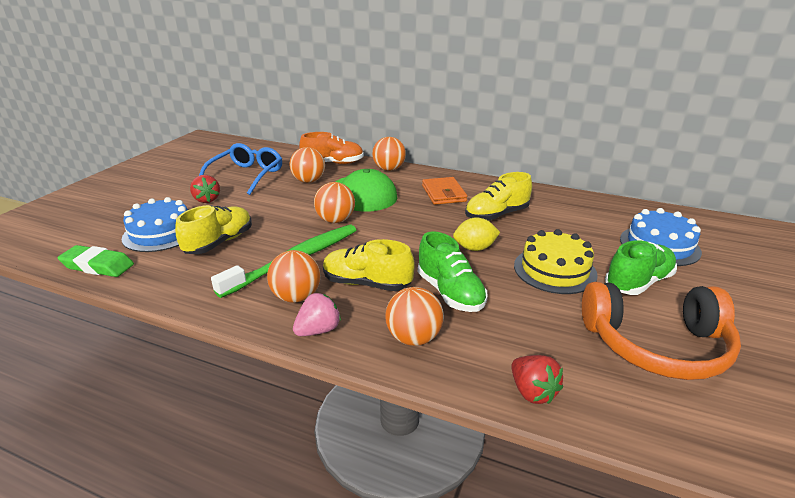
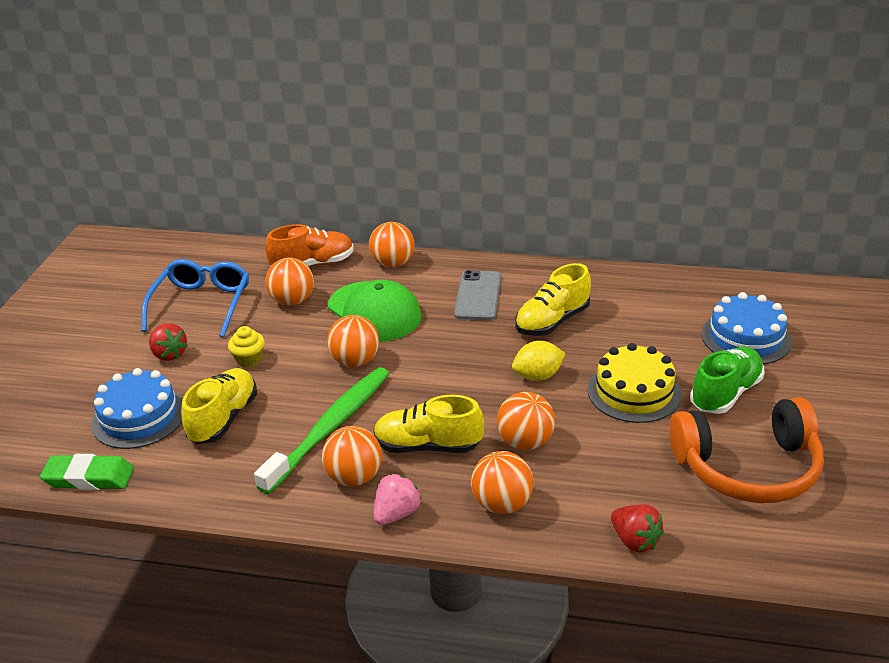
camera: 10 degrees left, 5 degrees up
(259, 209) = (249, 359): none -> yellow cupcake
(443, 193) = (478, 296): orange wallet -> grey phone
(450, 293) = (525, 442): green shoe -> orange ball

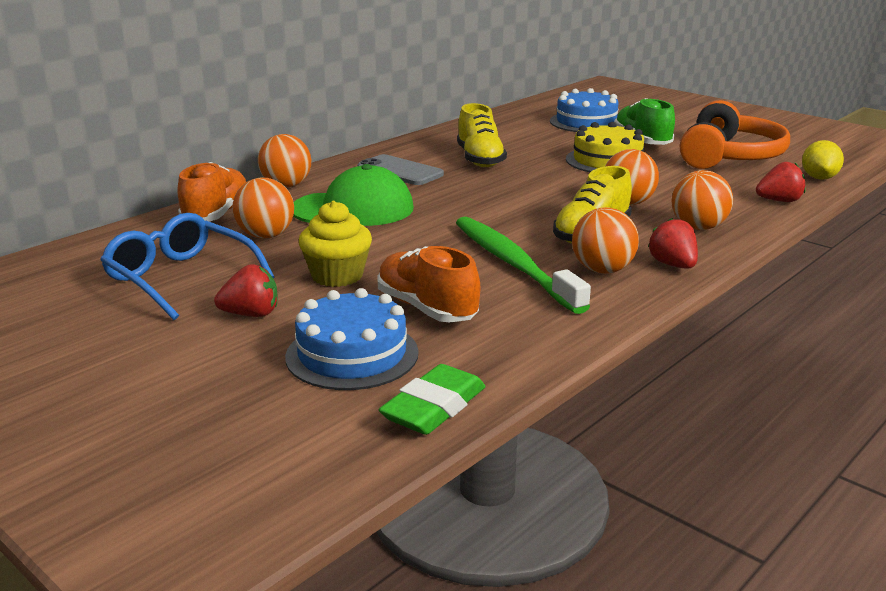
camera: 60 degrees left, 10 degrees down
(224, 419) = (427, 308): yellow shoe -> orange shoe
(249, 359) = (337, 276): yellow cupcake -> yellow cupcake, size x1.53
(355, 361) = (421, 232): orange ball -> none
(397, 513) = (673, 265): pink strawberry -> red strawberry
(538, 376) = (546, 180): yellow lemon -> yellow lemon (819, 178)

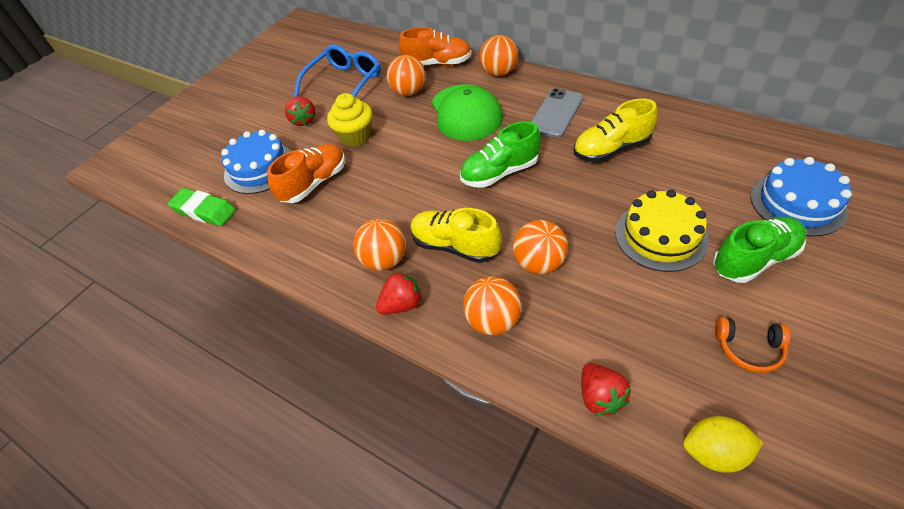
camera: 85 degrees right, 25 degrees up
(483, 204) = (499, 173): none -> green shoe
(514, 264) = (386, 210): green toothbrush -> none
(729, 156) = (748, 348): orange headphones -> orange headphones, size x0.44

